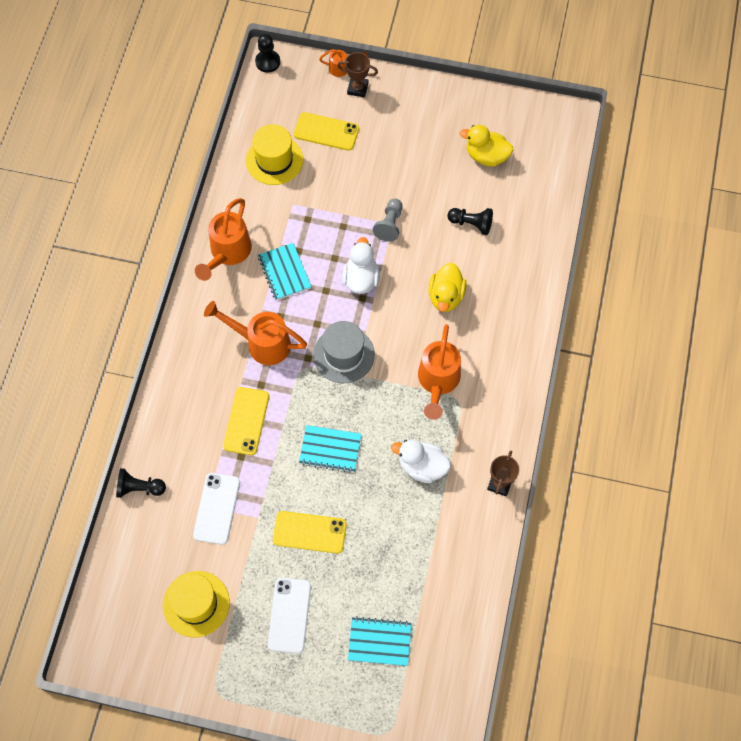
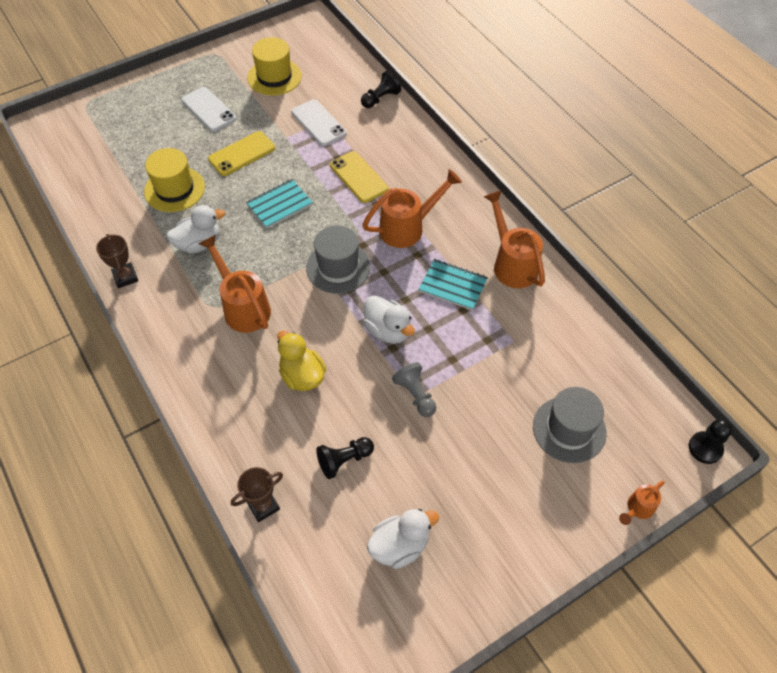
camera: 135 degrees right, 10 degrees down
(274, 160) = (575, 363): yellow hat -> yellow hat (174, 189)
(326, 131) = (569, 429): yellow phone -> grey hat
(357, 88) = (598, 501): brown trophy -> brown trophy (263, 506)
(379, 642) = (133, 136): turquoise notebook -> none
(486, 156) = (400, 546): yellow duck -> white duck

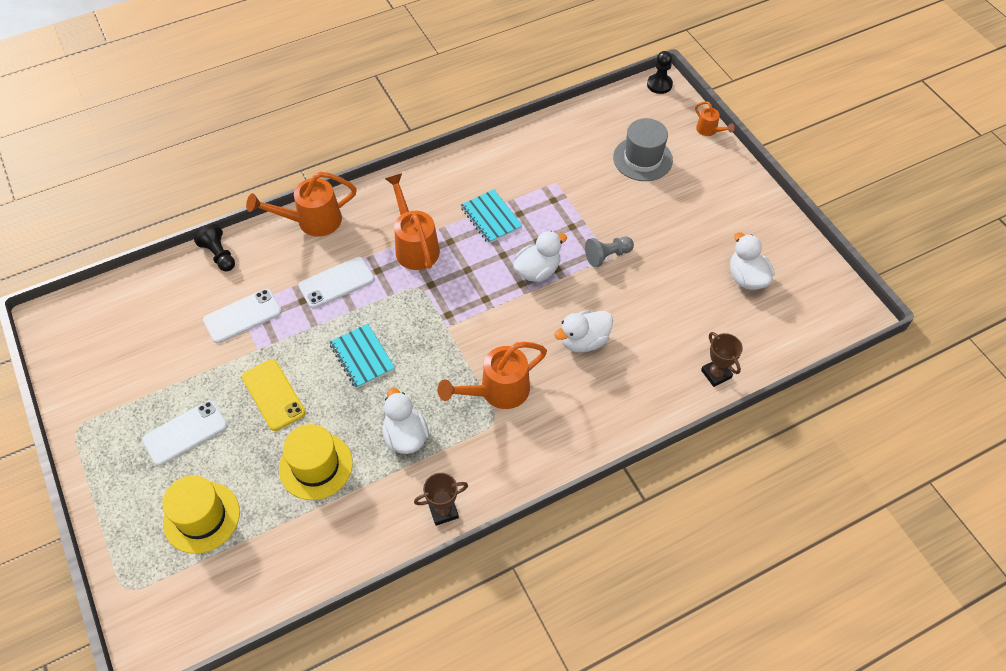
camera: 85 degrees left, 0 degrees up
(274, 77) = (147, 360): yellow hat -> yellow hat (201, 517)
(302, 376) = (584, 341): yellow duck -> white duck
(338, 267) = (457, 306): grey hat -> none
(344, 460) = (671, 312): black pawn -> none
(358, 177) = (336, 283): yellow phone -> white phone
(453, 286) = (491, 217): turquoise notebook -> turquoise notebook turned 60 degrees counterclockwise
(512, 264) = (471, 172): orange watering can -> orange watering can (312, 221)

